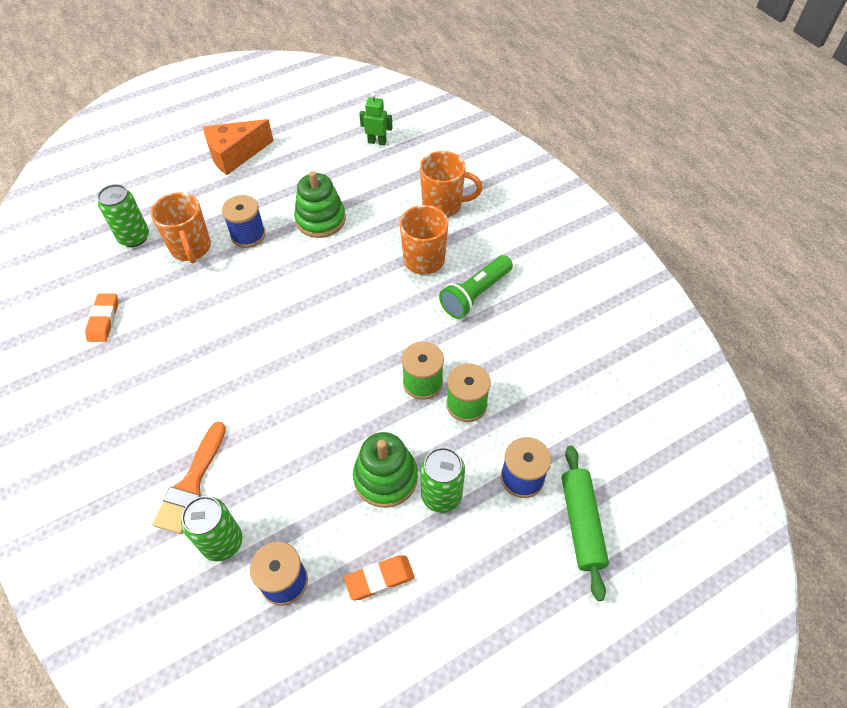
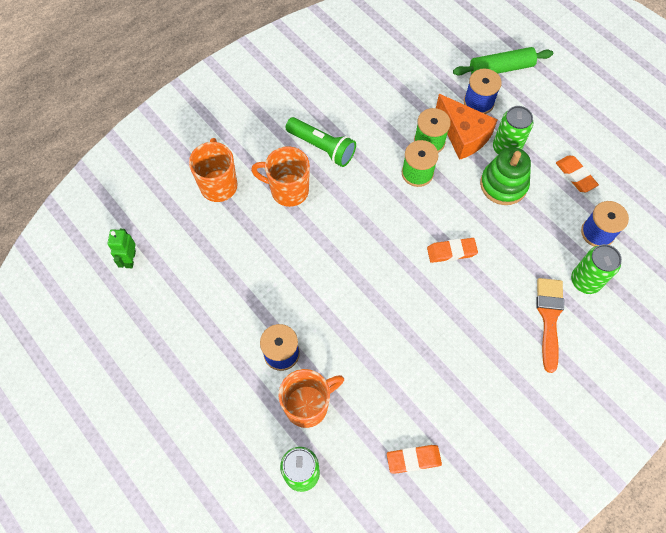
camera: 100 degrees left, 10 degrees up
(191, 483) = (549, 318): orange brush -> orange brush turned 90 degrees counterclockwise
(235, 155) = (160, 405): orange cheese -> orange cheese (463, 135)
(309, 397) = (451, 252): none -> orange eraser
(320, 219) = (251, 289): green stacking toy -> none

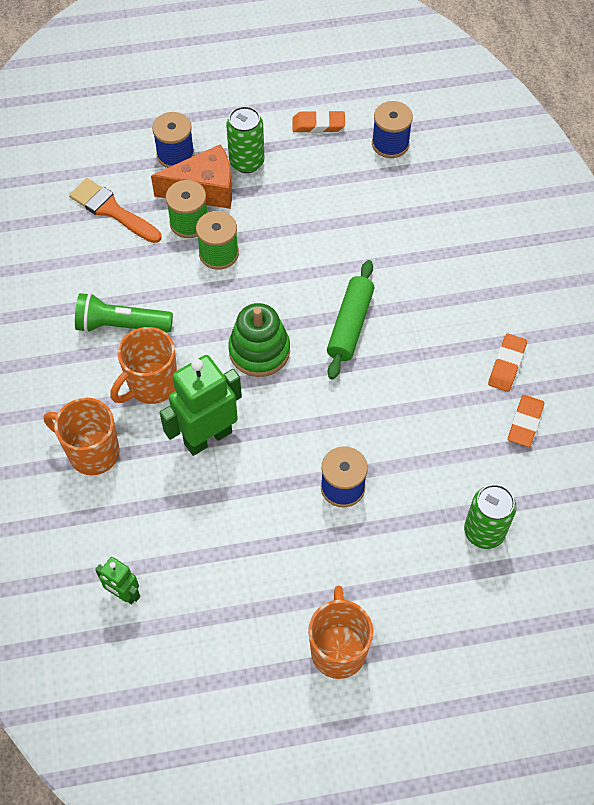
camera: 60 degrees left, 5 degrees down
(269, 246) = (207, 437): none -> green robot
(308, 405) = (415, 490): orange mug -> orange mug (338, 649)
(322, 147) = (121, 325): green flashlight -> green flashlight turned 150 degrees counterclockwise
(451, 252) = (329, 273): orange eraser -> orange eraser (506, 365)
(501, 68) = (149, 113): green rolling pin -> green rolling pin (350, 325)
(503, 185) = (286, 188): green stacking toy -> green stacking toy (259, 351)
(549, 318) = (451, 232): orange brush -> orange brush (112, 210)
(585, 281) = (432, 182): green can -> none

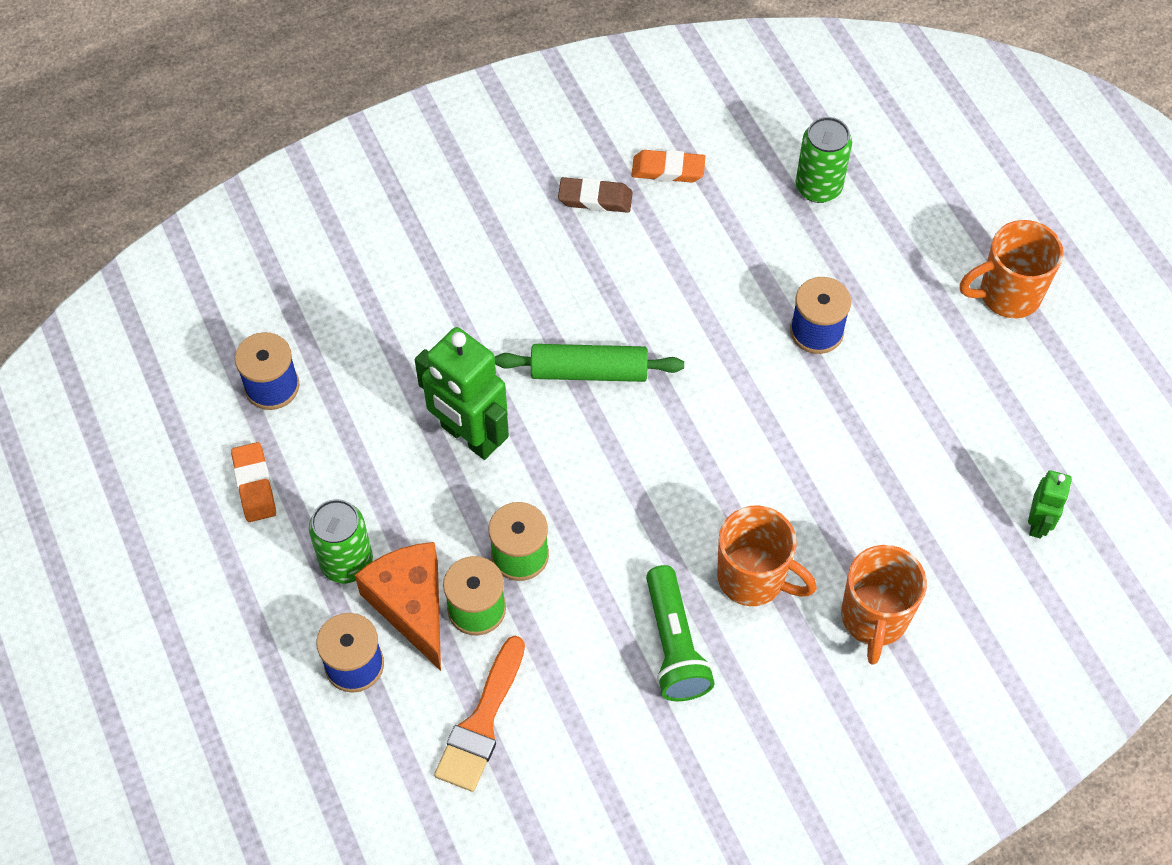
camera: 105 degrees left, 0 degrees up
(207, 437) = (804, 491): green robot -> green robot (469, 436)
(259, 351) = (660, 465): green stacking toy -> none
(506, 365) = (595, 198): orange eraser -> brown eraser

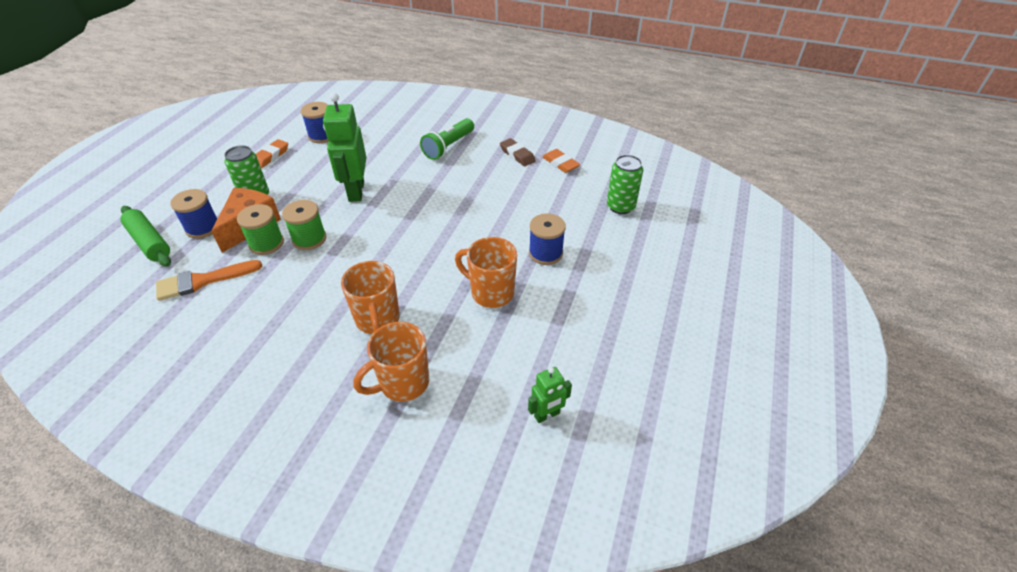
camera: 45 degrees right, 15 degrees down
(589, 371) = (430, 202): green rolling pin -> green rolling pin (149, 242)
(674, 645) = (308, 317): green flashlight -> green flashlight (448, 147)
(1007, 294) = (665, 304): orange mug -> orange mug (491, 292)

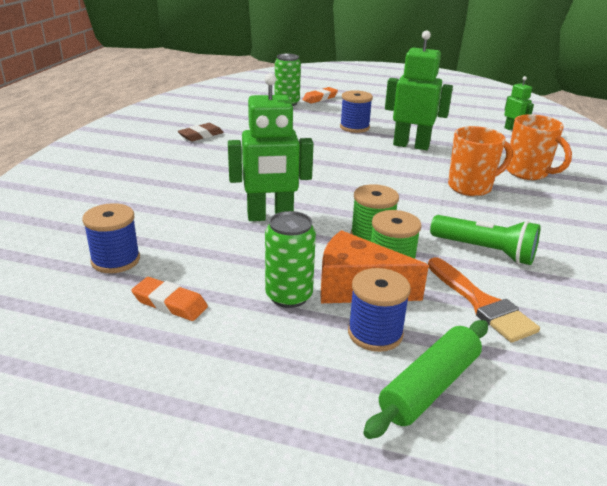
camera: 95 degrees left, 15 degrees down
(448, 147) = (175, 168): green flashlight -> green flashlight (485, 251)
(491, 292) = (411, 145): orange mug -> green robot
(560, 163) = (220, 119): orange eraser -> orange eraser (320, 98)

